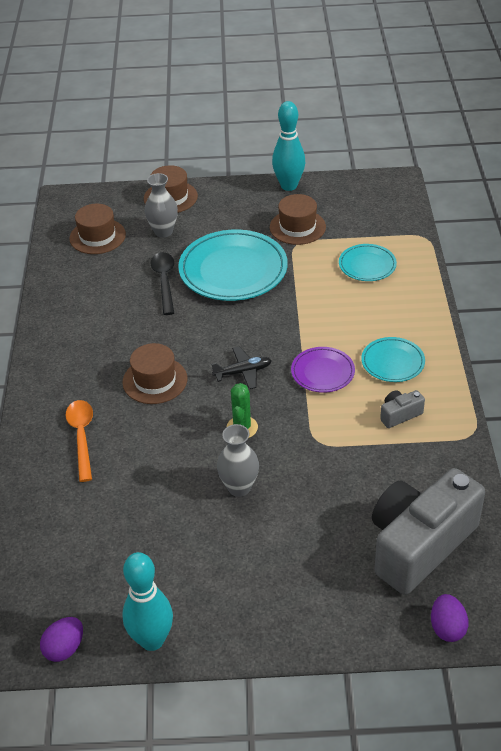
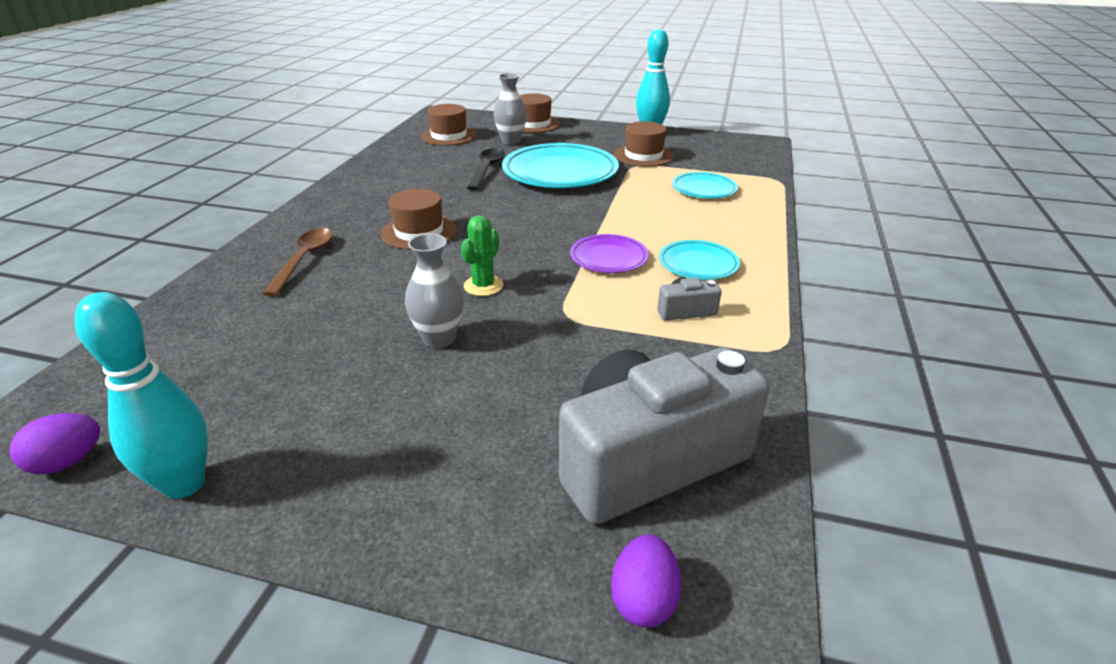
camera: 15 degrees right, 10 degrees down
(82, 437) = (304, 260): orange spoon -> brown spoon
(243, 372) = (518, 242): black plane -> none

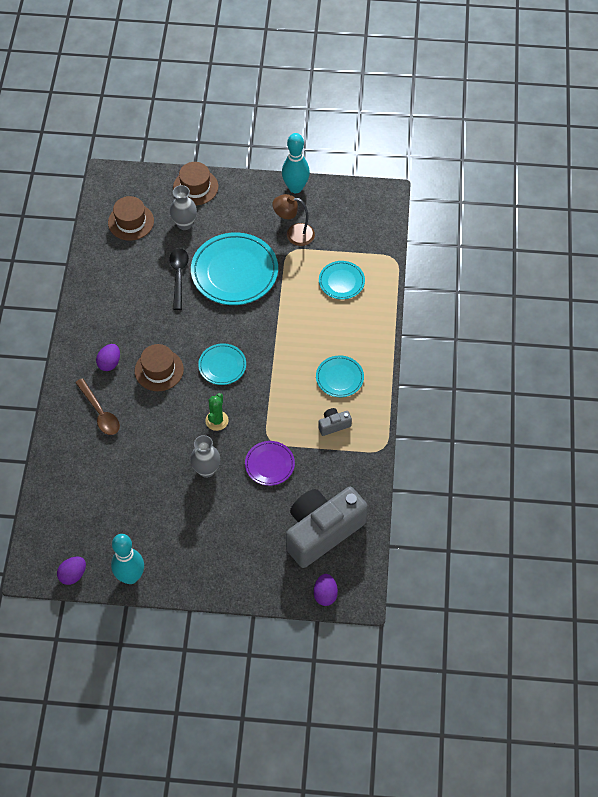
camera: 10 degrees left, 25 degrees up
(304, 260) = (100, 412): brown spoon -> brown spoon turned 150 degrees clockwise
(353, 220) = (109, 363): none -> purple egg
(515, 237) = (222, 365): none -> turquoise plate
(608, 258) = (285, 380): purple plate -> purple plate (269, 464)
(643, 156) = (294, 234): brown hat -> brown lamp

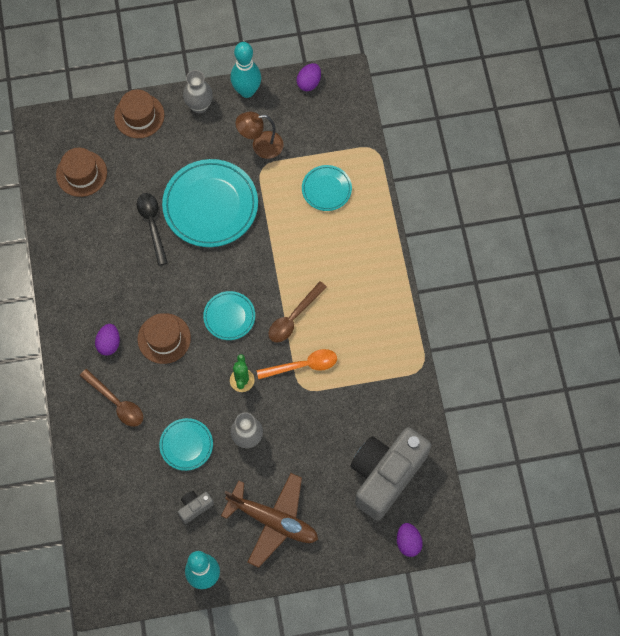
camera: 15 degrees left, 10 degrees up
(73, 575) = (144, 590): purple egg -> purple egg (309, 83)
(184, 224) = (140, 162): grey vase -> grey vase (199, 106)
(207, 545) = (273, 521): none -> brown plane
(269, 464) = (311, 415): purple plate -> none
(275, 421) = (303, 365): none -> orange spoon
(279, 379) = (293, 317): none -> brown spoon
(333, 425) = (364, 354): grey camera -> grey camera (195, 507)
(339, 378) = (355, 300): turquoise plate -> turquoise plate (186, 445)

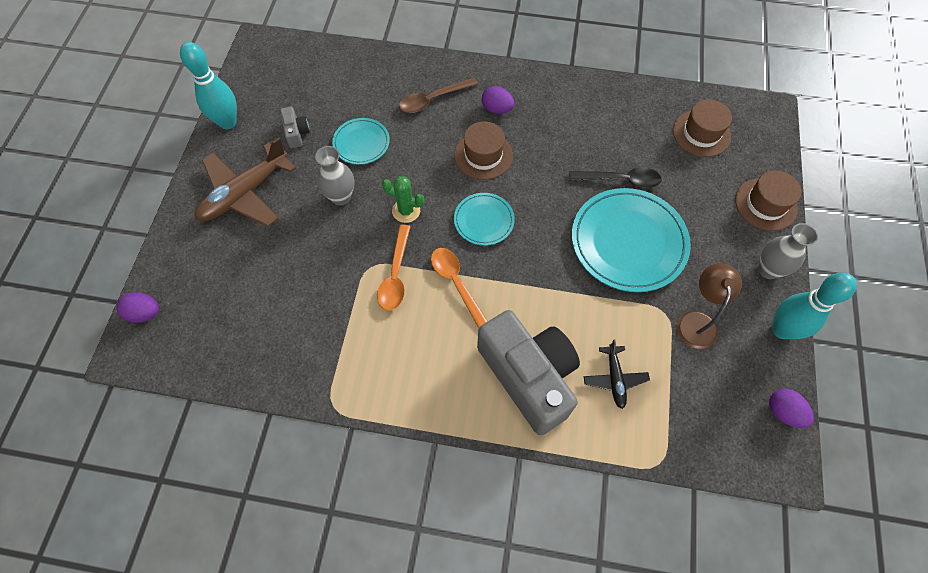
camera: 110 degrees right, 5 degrees down
(293, 317) = (457, 284): brown spoon -> orange spoon
(326, 189) = (614, 379): turquoise plate -> black plane
(385, 475) = (229, 317): grey camera -> grey camera (528, 376)

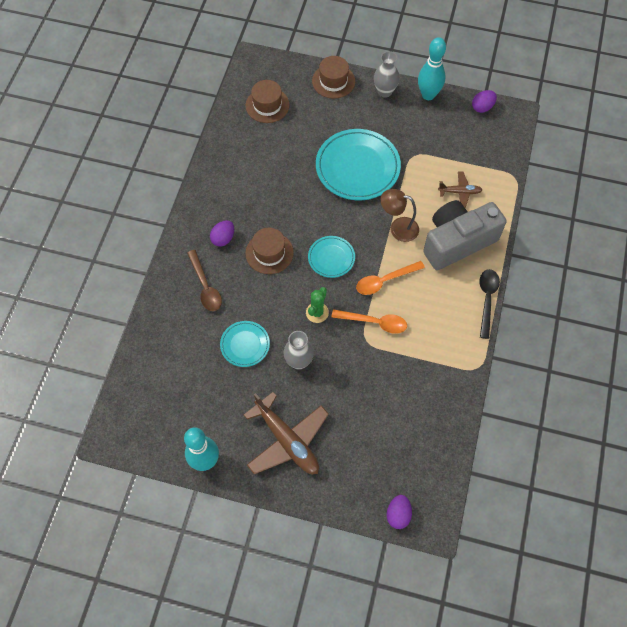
camera: 85 degrees left, 0 degrees up
(296, 133) = (226, 399): grey camera -> none
(614, 379) = (460, 192): black plane -> brown plane
(620, 180) = (303, 163): black spoon -> black spoon (487, 300)
(696, 321) = (420, 139): brown lamp -> brown lamp (398, 228)

